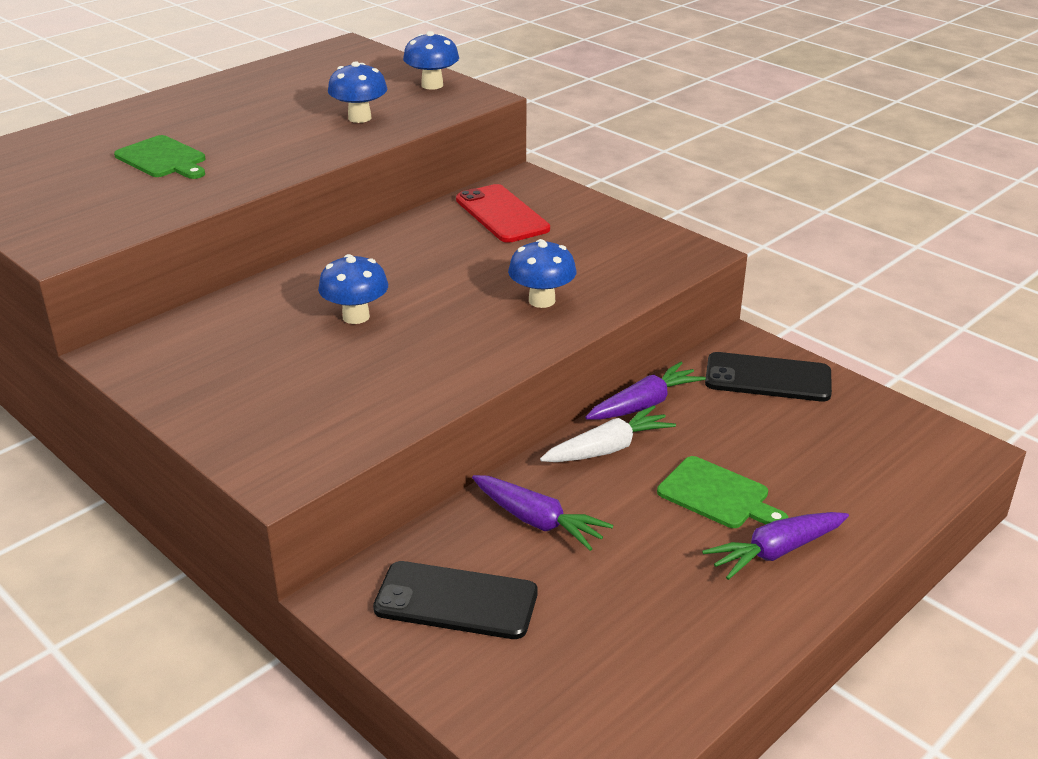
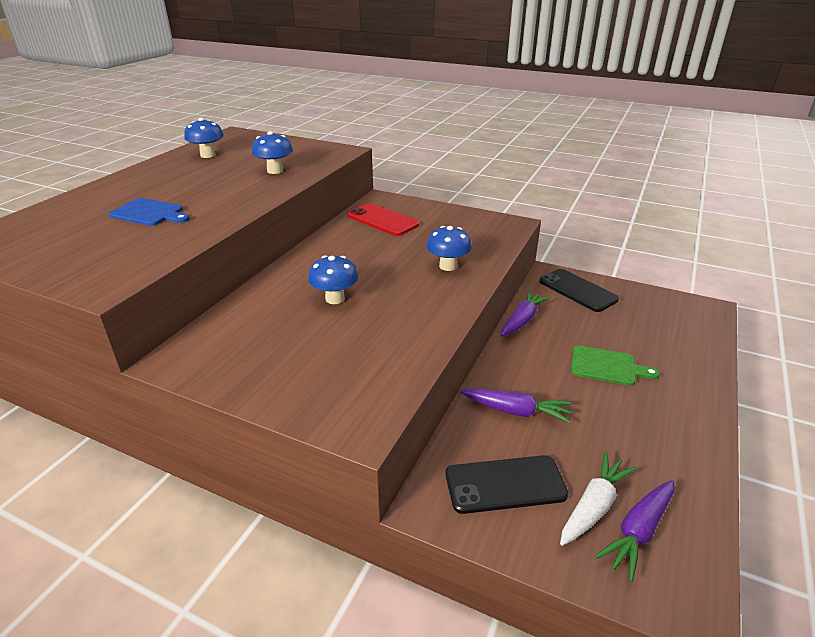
camera: 20 degrees left, 0 degrees up
(163, 159) = (149, 213): green cutting board -> blue cutting board
(432, 85) = (307, 147): blue mushroom -> blue mushroom (208, 155)
(608, 448) = (522, 352): white carrot -> white carrot (594, 506)
(768, 378) = (577, 290): black phone -> black phone turned 60 degrees clockwise
(775, 552) = (667, 394): purple carrot -> purple carrot (638, 532)

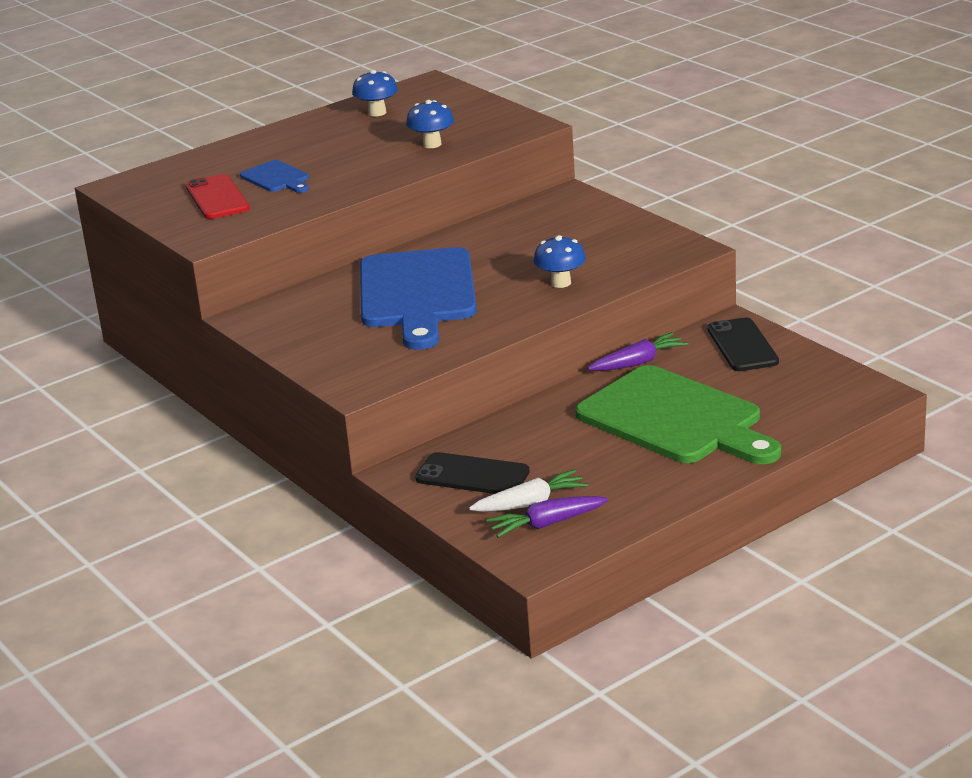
camera: 30 degrees right, 5 degrees down
(335, 299) = (418, 294): blue mushroom -> blue cutting board
(382, 220) = (544, 221): red phone -> red phone (217, 198)
(516, 411) = (539, 433): purple carrot -> none
(607, 366) = (675, 419): green cutting board -> green cutting board, size x2.24

